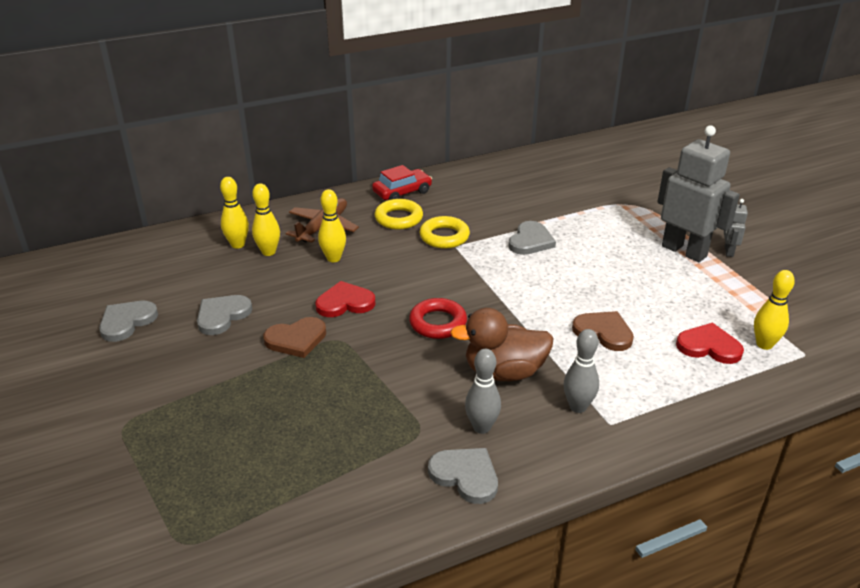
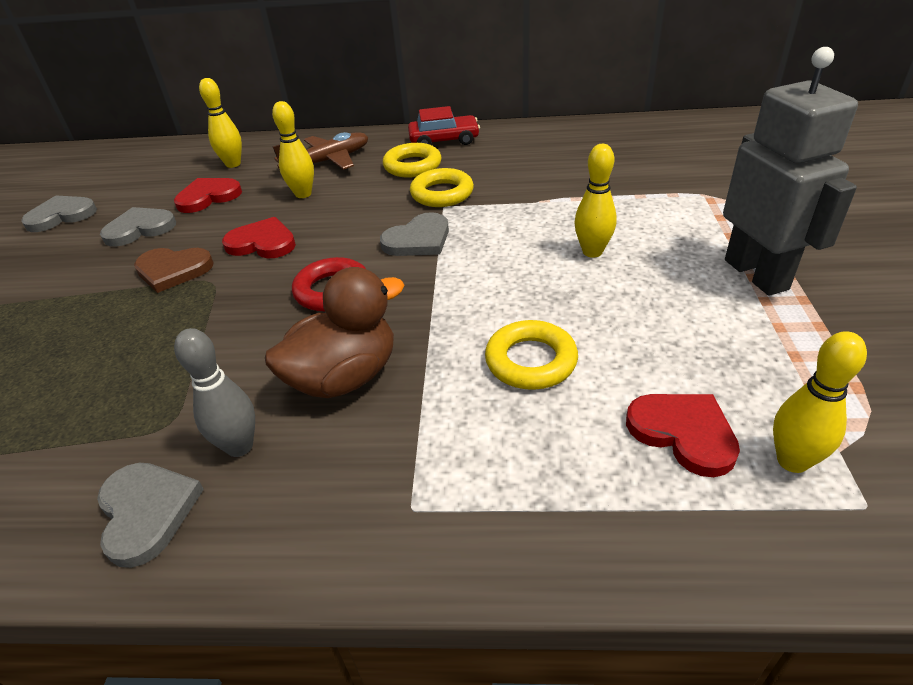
camera: 30 degrees right, 5 degrees up
(251, 277) = (208, 197): none -> red heart
(268, 252) = (251, 176): yellow bowling pin -> yellow bowling pin (592, 252)
(504, 372) = (344, 377): brown duck -> brown duck turned 120 degrees clockwise
(530, 241) = (541, 218): grey heart -> grey heart (418, 240)
(578, 407) = (391, 463): grey bowling pin -> none
(604, 332) = (531, 361): brown heart -> yellow ring
(728, 251) = (834, 290): grey robot -> none

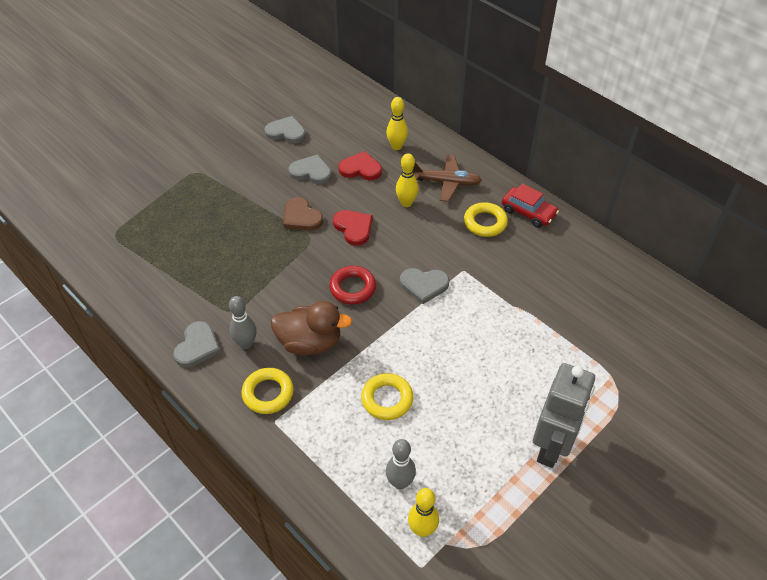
camera: 40 degrees right, 10 degrees up
(442, 194) = (474, 259): yellow ring -> yellow ring (268, 393)
(592, 252) = (494, 364): yellow bowling pin -> none
(683, 433) = (400, 482): red heart -> grey bowling pin

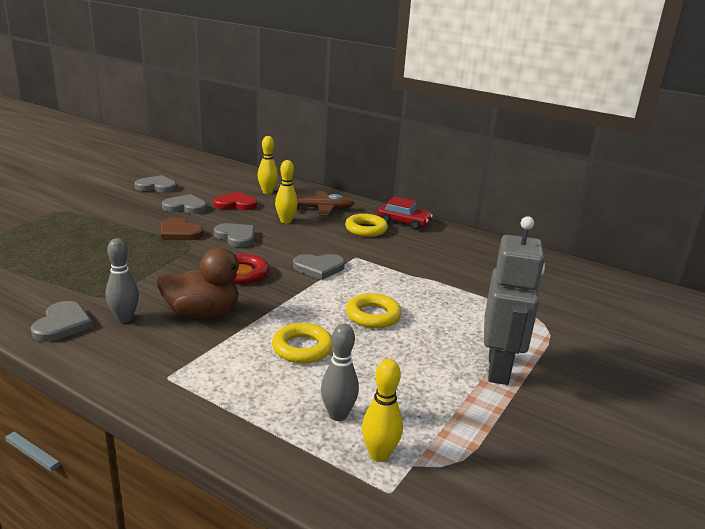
camera: 15 degrees left, 25 degrees down
(268, 393) = (156, 355): yellow ring -> yellow ring (373, 315)
(353, 228) = (236, 237): red heart -> grey heart

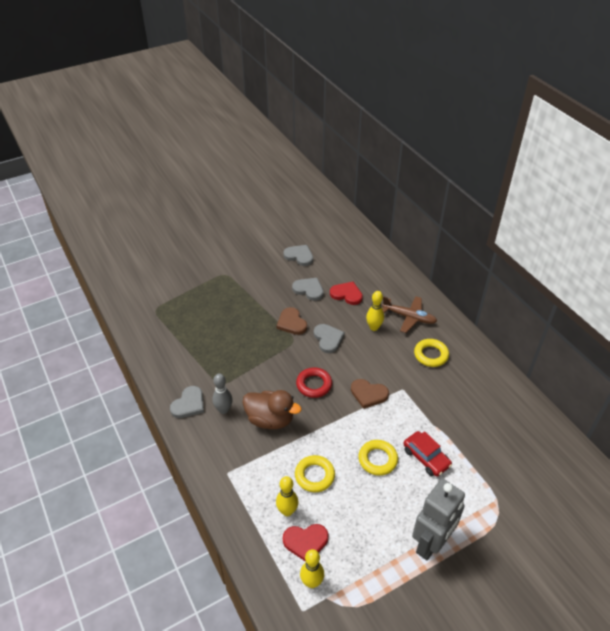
camera: 30 degrees right, 20 degrees up
(267, 192) = (379, 282): yellow bowling pin -> yellow bowling pin (287, 511)
(319, 268) = (368, 394): grey heart -> brown heart
(338, 415) = (305, 542): grey bowling pin -> red heart
(404, 222) = (468, 353): red car -> red car (426, 457)

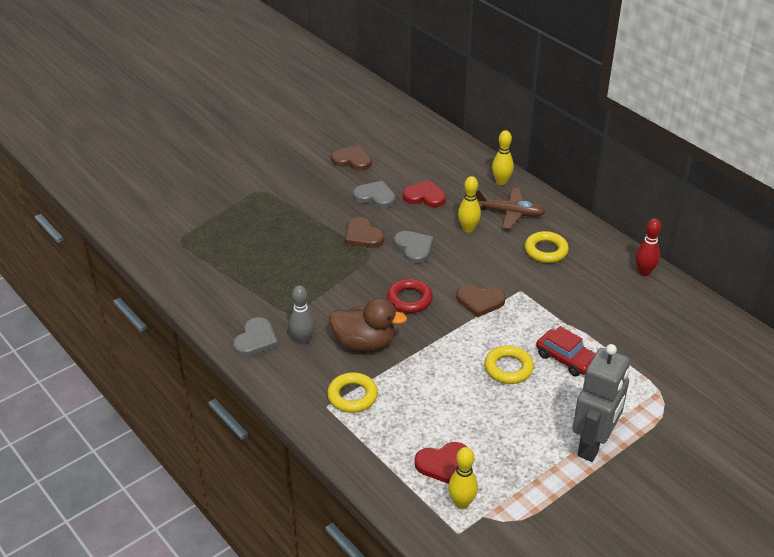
camera: 10 degrees left, 5 degrees down
(287, 511) = (412, 436): yellow bowling pin -> yellow bowling pin (501, 182)
(299, 256) = (352, 160): grey heart -> brown heart
(314, 476) = (436, 395): yellow ring -> yellow ring (352, 396)
(506, 385) = (644, 272): none -> red bowling pin

